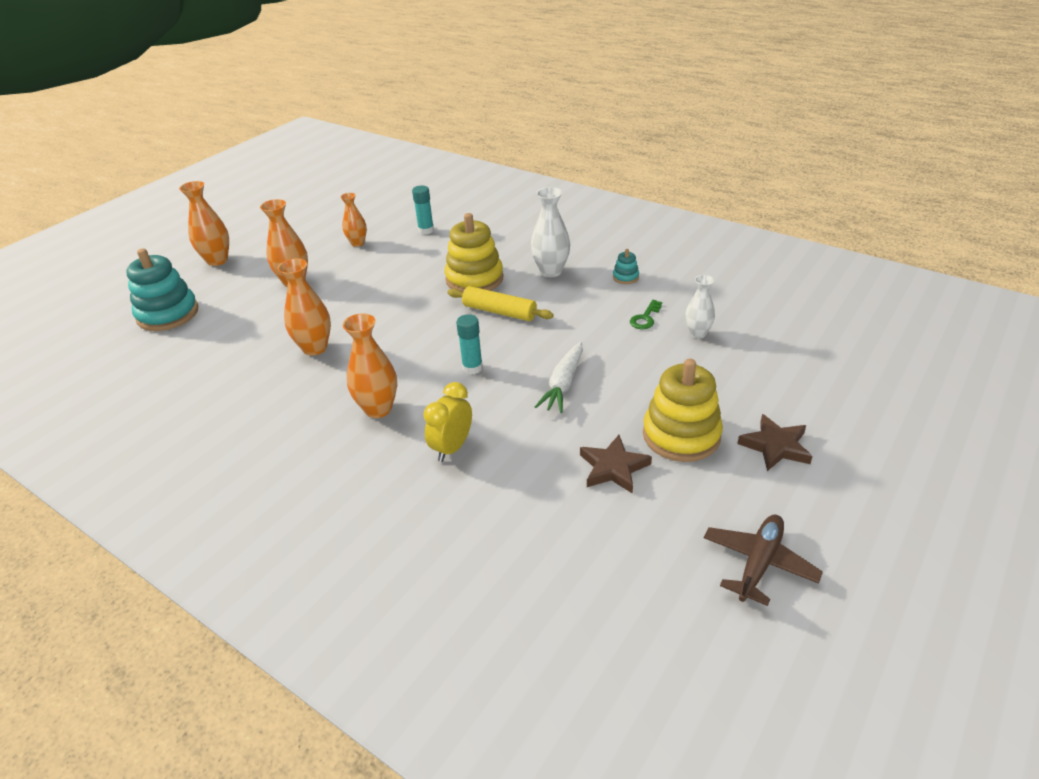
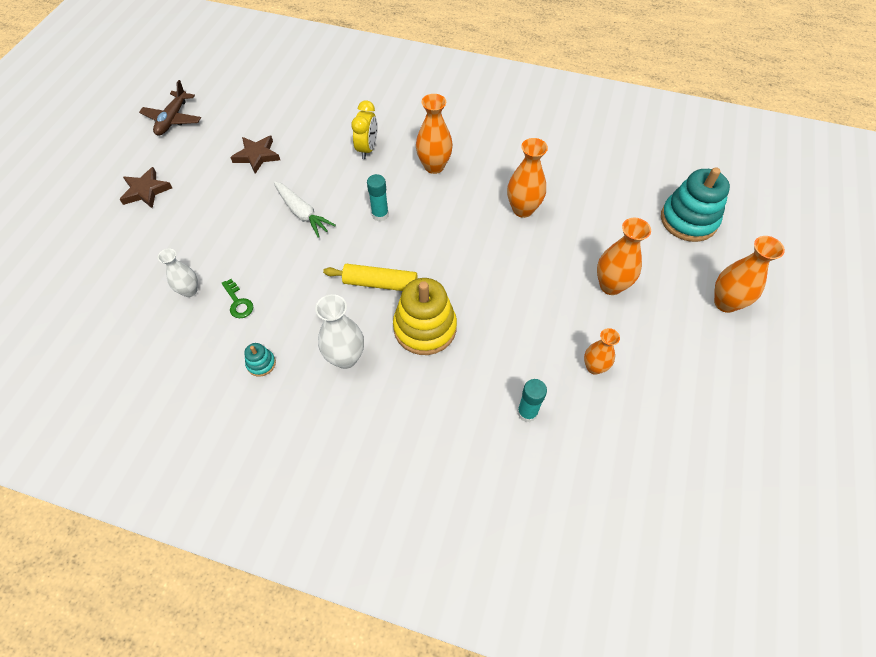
camera: 160 degrees right, 20 degrees up
(563, 384) = (302, 213): white carrot -> white carrot turned 135 degrees clockwise
(645, 318) = (238, 302): green key -> green key turned 135 degrees clockwise
(681, 435) = (211, 187): yellow stacking toy -> none

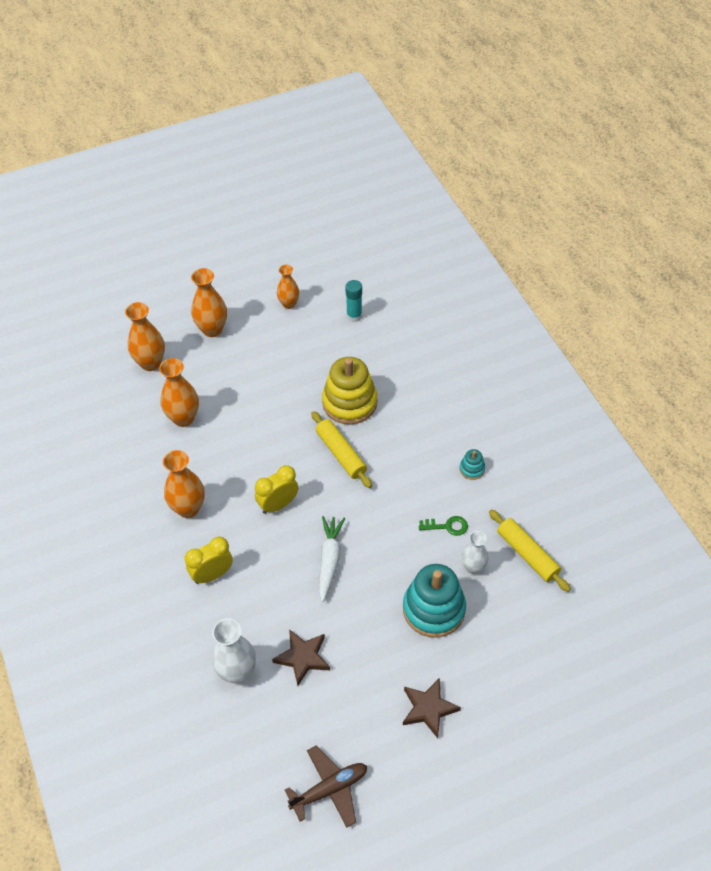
camera: 130 degrees left, 5 degrees down
(151, 335) = (527, 554): none -> yellow rolling pin
(238, 302) = (447, 526): green key -> green key turned 75 degrees clockwise
(345, 358) = (417, 427): white vase -> white vase (237, 672)
(380, 215) = (278, 505): turquoise glue stick -> yellow clock
(688, 220) = (104, 320): turquoise stacking toy -> turquoise stacking toy (434, 609)
(725, 303) = (171, 269): orange vase -> orange vase (150, 363)

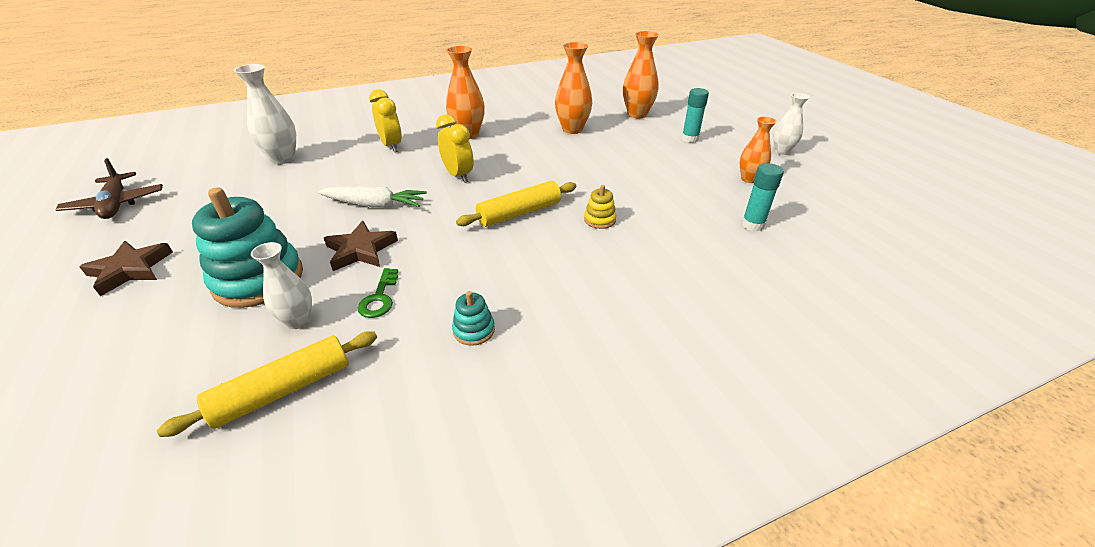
camera: 90 degrees right, 15 degrees down
(212, 329) = (690, 139): orange vase -> turquoise glue stick
(241, 273) = (782, 151): none -> white vase
(303, 657) = (269, 190): brown star -> brown star (361, 250)
(349, 402) = (599, 220): yellow stacking toy -> yellow stacking toy, size x0.44

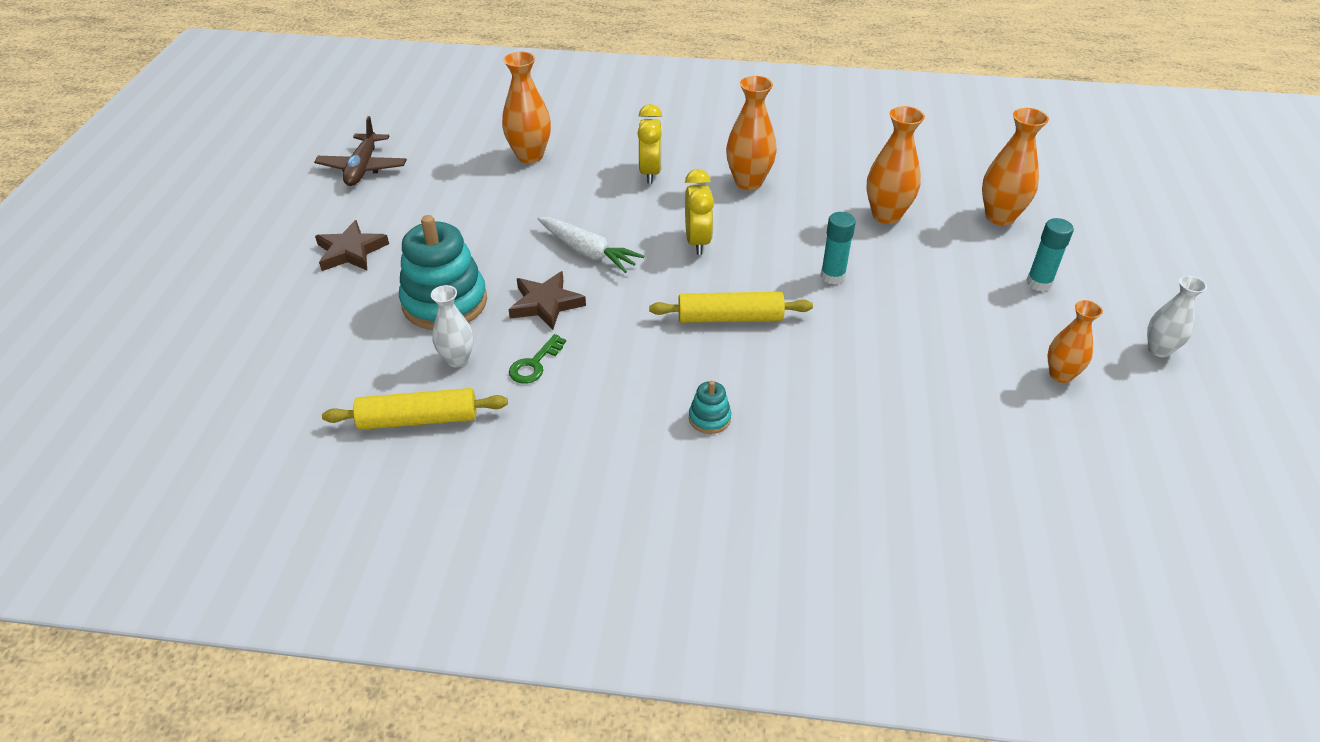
camera: 30 degrees right, 5 degrees up
(283, 159) = (530, 156): white vase -> orange vase
(474, 330) = (596, 432): turquoise stacking toy -> turquoise stacking toy (709, 418)
(599, 220) = (813, 360): yellow stacking toy -> none
(752, 225) = (996, 438): turquoise glue stick -> turquoise glue stick (832, 276)

